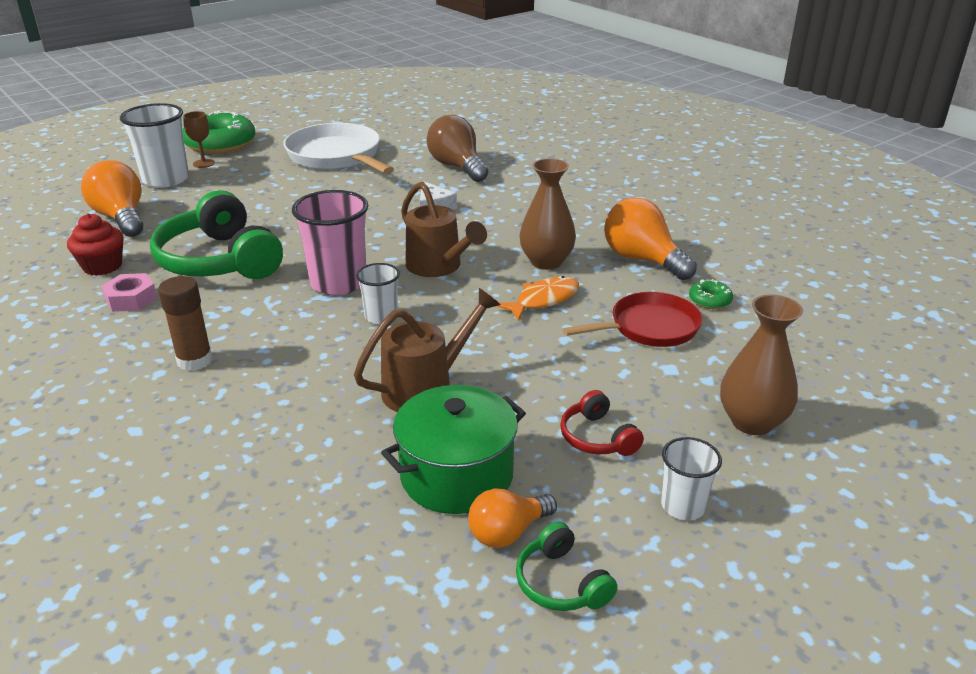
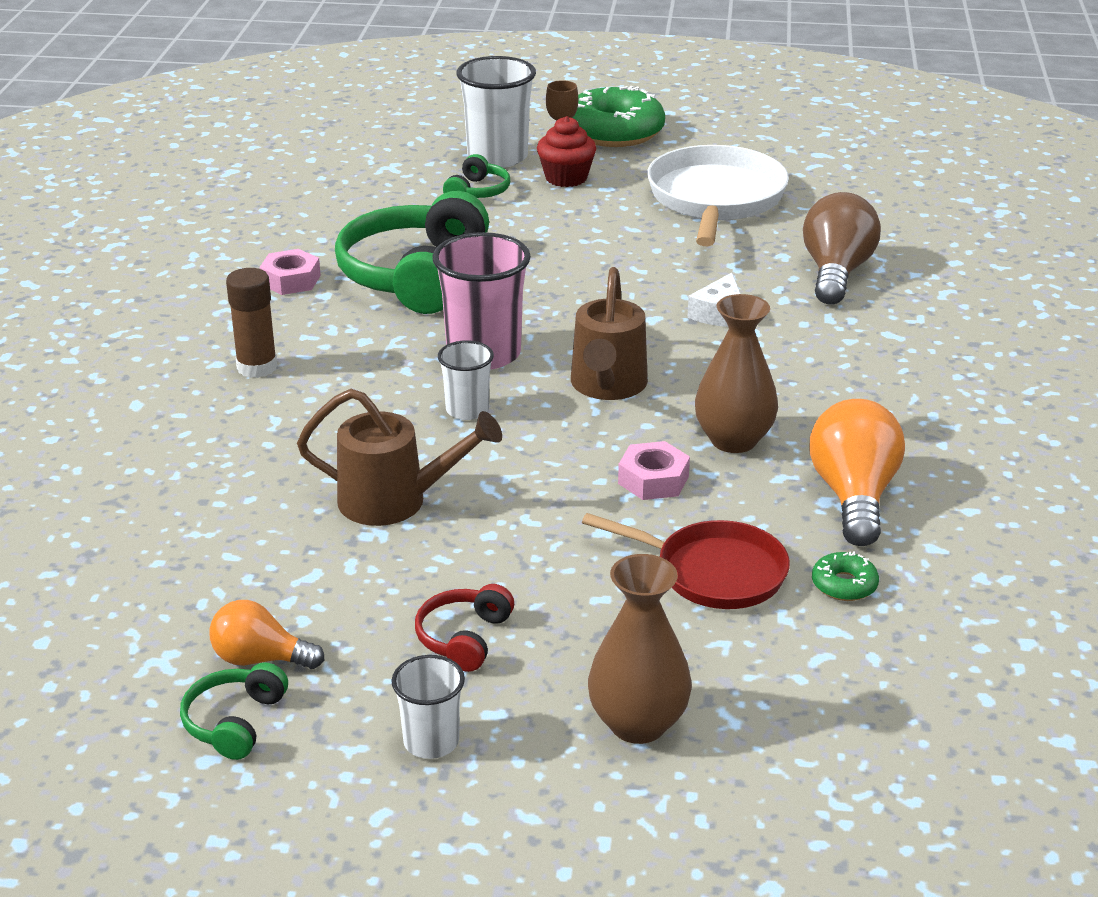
camera: 45 degrees right, 0 degrees up
(102, 266) = (313, 234): red cupcake -> red cupcake (566, 178)
(121, 218) = (397, 187): orange light bulb -> none
(184, 201) = (477, 191): none -> green headphones
(456, 475) = (297, 590): green pot -> none
(543, 300) = (653, 480): orange fish -> pink nut

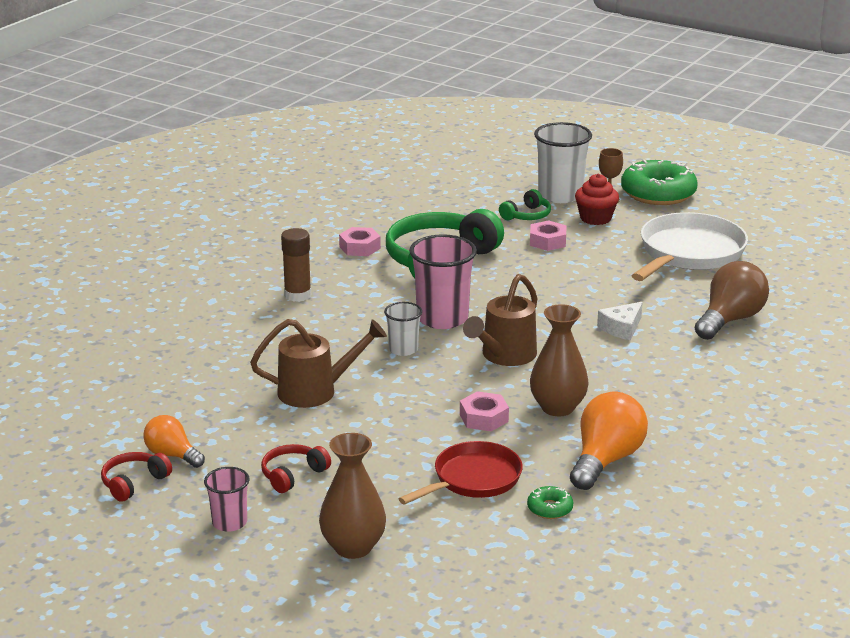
camera: 25 degrees right, 5 degrees down
(235, 722) = (134, 483): green headphones -> red headphones
(396, 501) = (316, 391): brown watering can -> brown watering can turned 45 degrees counterclockwise
(431, 741) = (229, 522): white cup -> pink cup
(532, 220) = (547, 241): none -> pink nut
(712, 572) = (473, 479): red pan -> red pan turned 90 degrees counterclockwise

